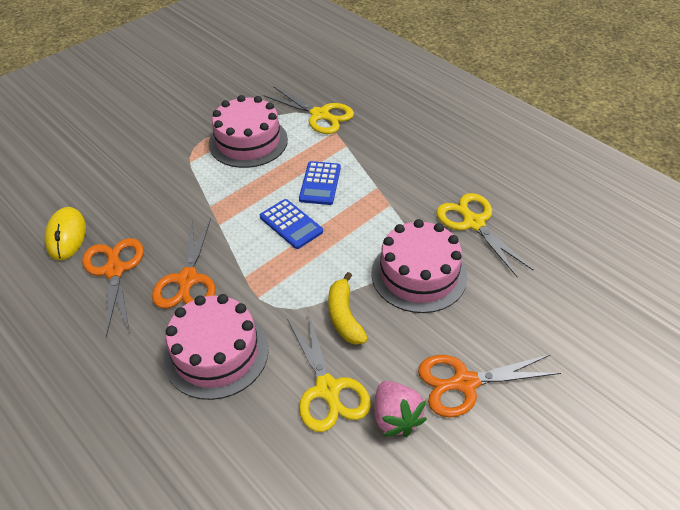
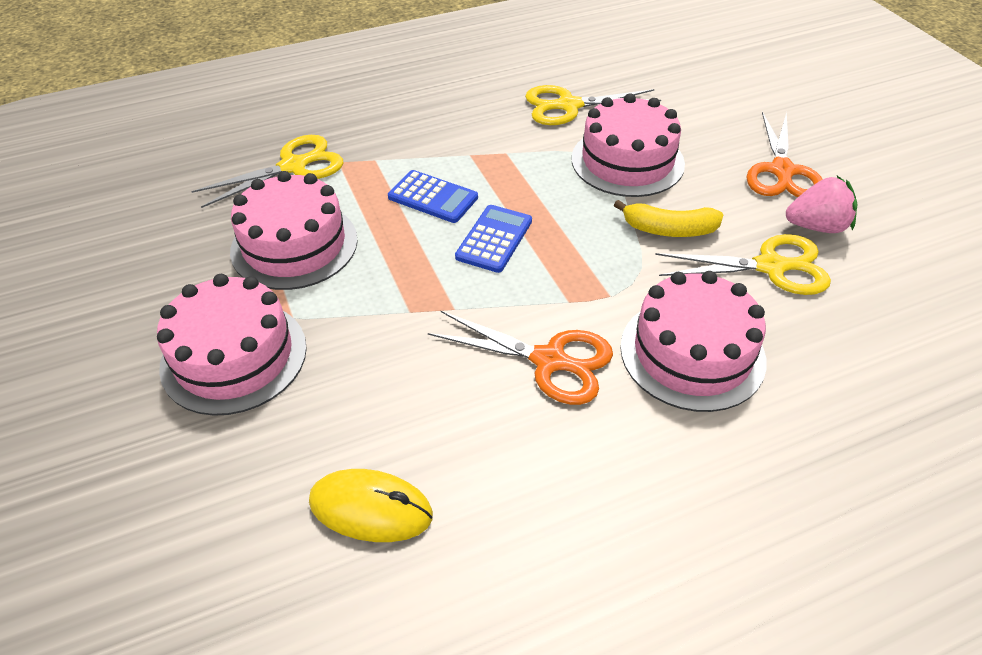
camera: 70 degrees left, 0 degrees up
(114, 270) = (489, 447): orange scissors -> none
(154, 152) = (234, 356): none -> pink cake
(291, 224) = (494, 239): blue calculator -> blue calculator turned 45 degrees counterclockwise

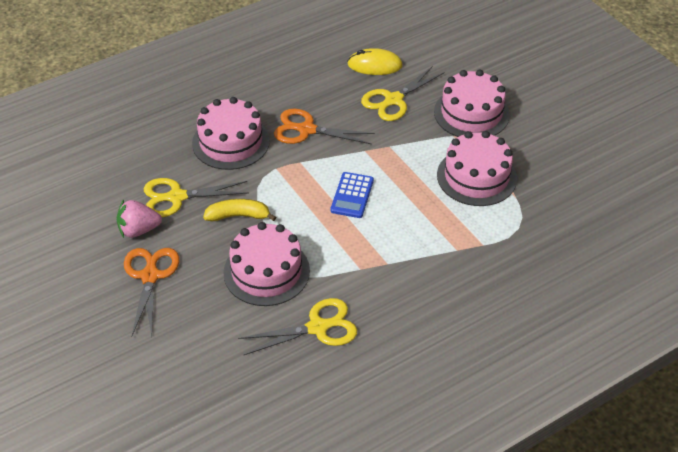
camera: 170 degrees right, 0 degrees up
(294, 166) = (513, 236): yellow scissors -> yellow scissors (393, 100)
(433, 197) = (402, 222): blue calculator -> none

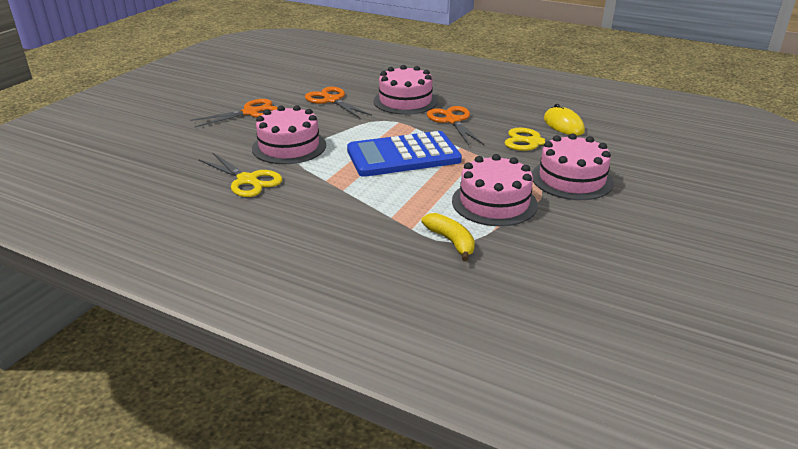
camera: 60 degrees right, 15 degrees down
(138, 230) = (289, 98): pink strawberry -> none
(176, 197) = (331, 100): yellow scissors -> orange scissors
(238, 216) = (335, 123): yellow banana -> yellow banana (451, 241)
(352, 195) = (403, 155): blue calculator -> blue calculator, size x2.01

